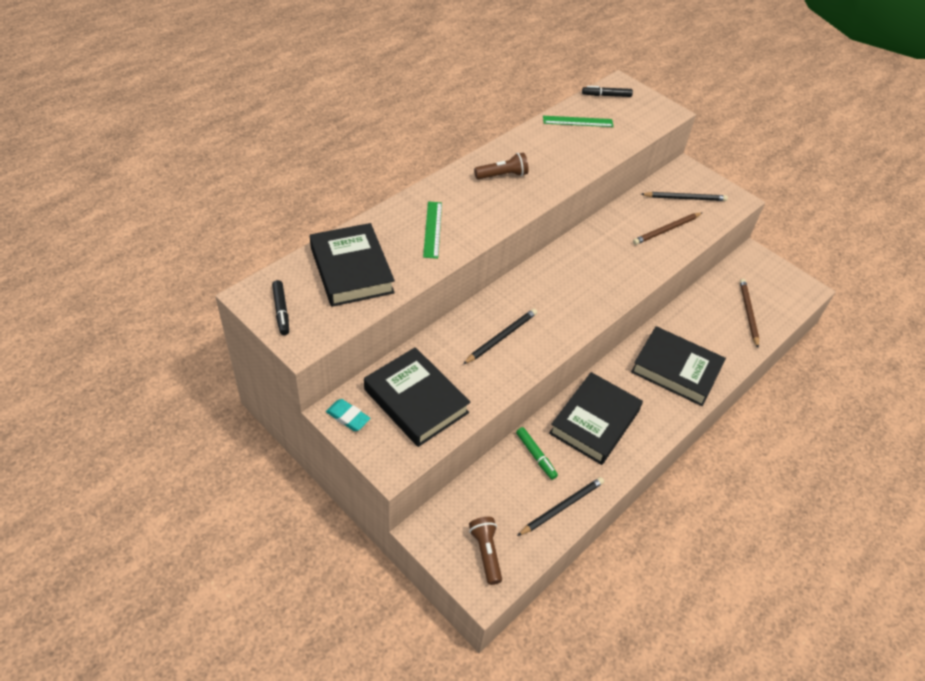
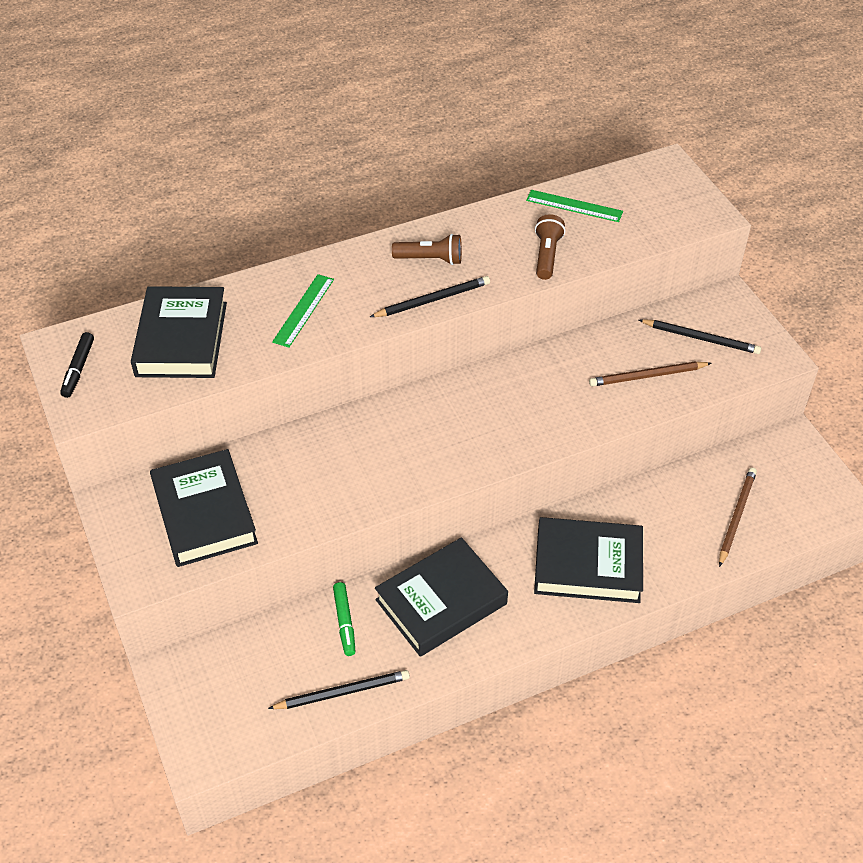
camera: 25 degrees right, 0 degrees up
(348, 417) = (119, 512): turquoise eraser -> none
(486, 552) = (223, 717): brown flashlight -> brown flashlight (547, 255)
(501, 337) = (347, 463): black pencil -> black pencil (432, 300)
(606, 95) = (636, 177): black marker -> none
(676, 370) = (588, 565): black book -> black book turned 45 degrees counterclockwise

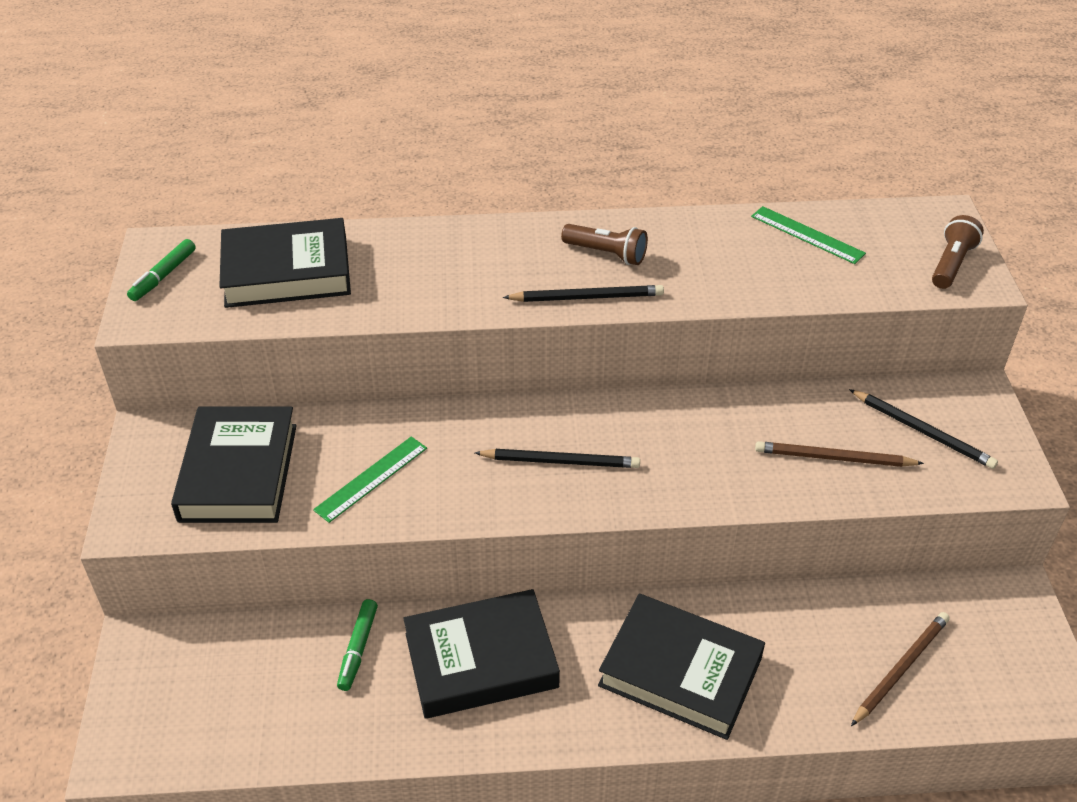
camera: 20 degrees right, 5 degrees down
(78, 369) = (163, 276): black marker -> green marker
(181, 339) = (287, 272): black book -> black book turned 60 degrees clockwise
(303, 310) = (434, 274): green ruler -> green ruler (371, 478)
(342, 692) = (314, 731): black pencil -> black pencil (560, 461)
(547, 255) = (748, 281): brown flashlight -> brown flashlight (951, 264)

